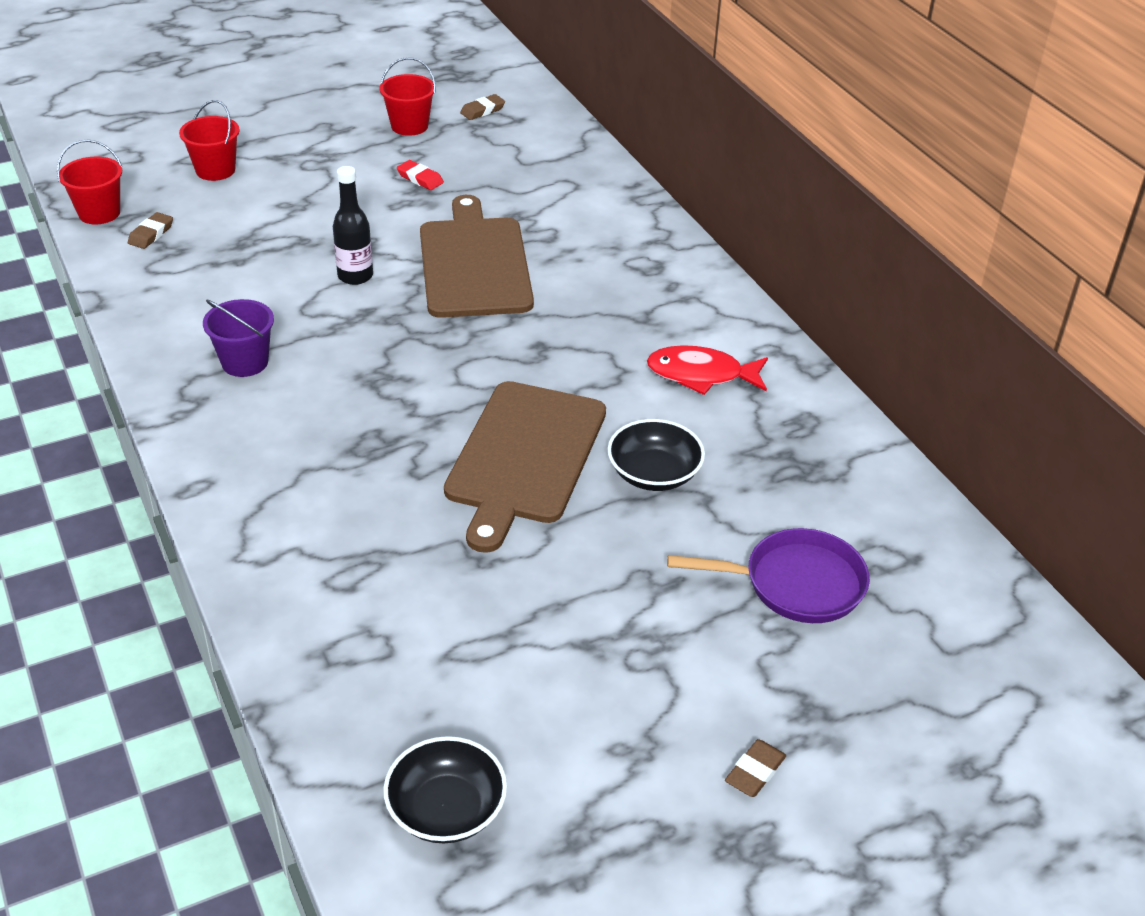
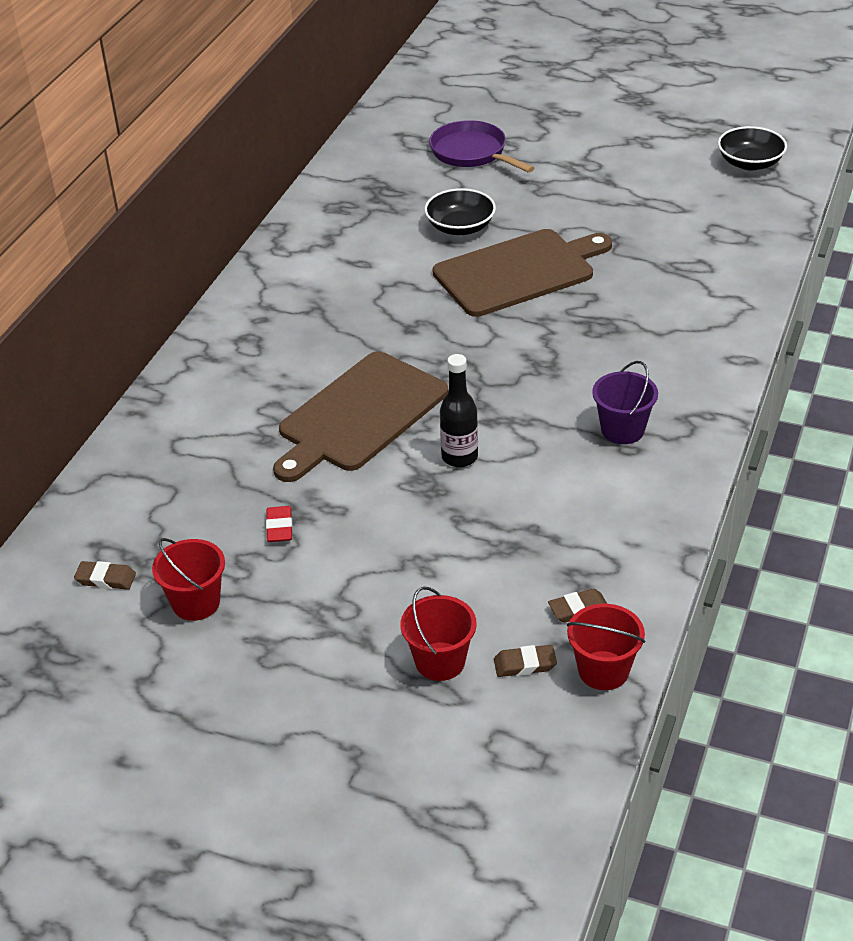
camera: 130 degrees left, 0 degrees up
(701, 375) = (344, 259): red fish -> none
(755, 771) = (599, 113): brown eraser -> brown eraser (525, 664)

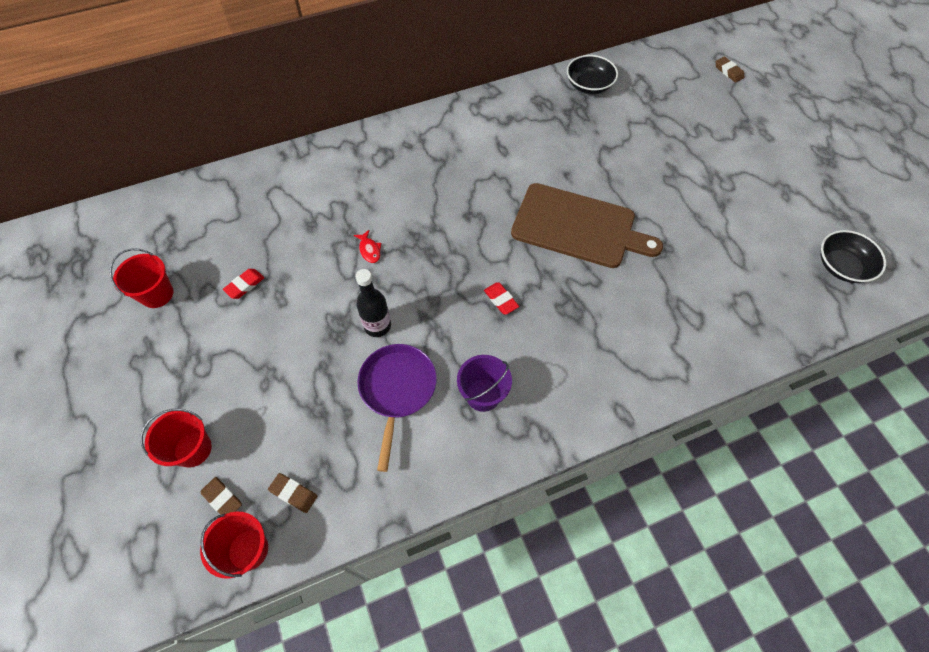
camera: 45 degrees right, 20 degrees up
(106, 579) = (147, 242): brown eraser -> brown eraser (728, 71)
(359, 415) = (369, 250): brown cutting board -> red fish
(460, 227) = (587, 168): black bowl -> black bowl (589, 85)
(472, 153) = (664, 120): purple pan -> purple pan (397, 390)
(535, 363) = (501, 300): none -> red eraser

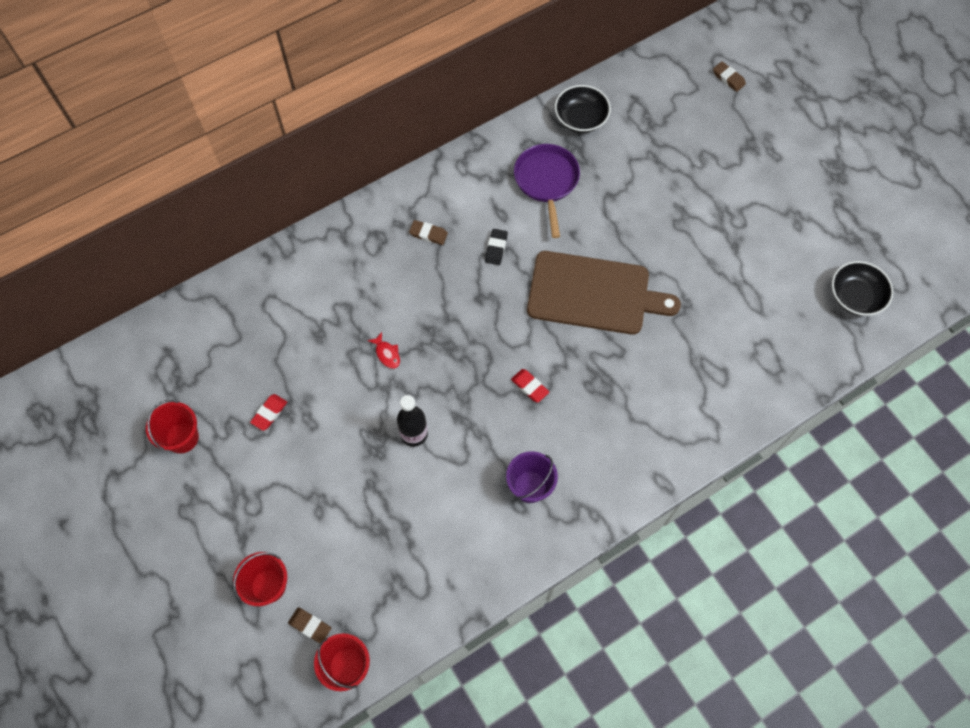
camera: 10 degrees left, 5 degrees up
(293, 493) = (374, 609): brown eraser -> brown eraser (428, 234)
(397, 390) = (448, 495): purple pan -> purple pan (546, 182)
(492, 176) = (496, 248): none -> black eraser

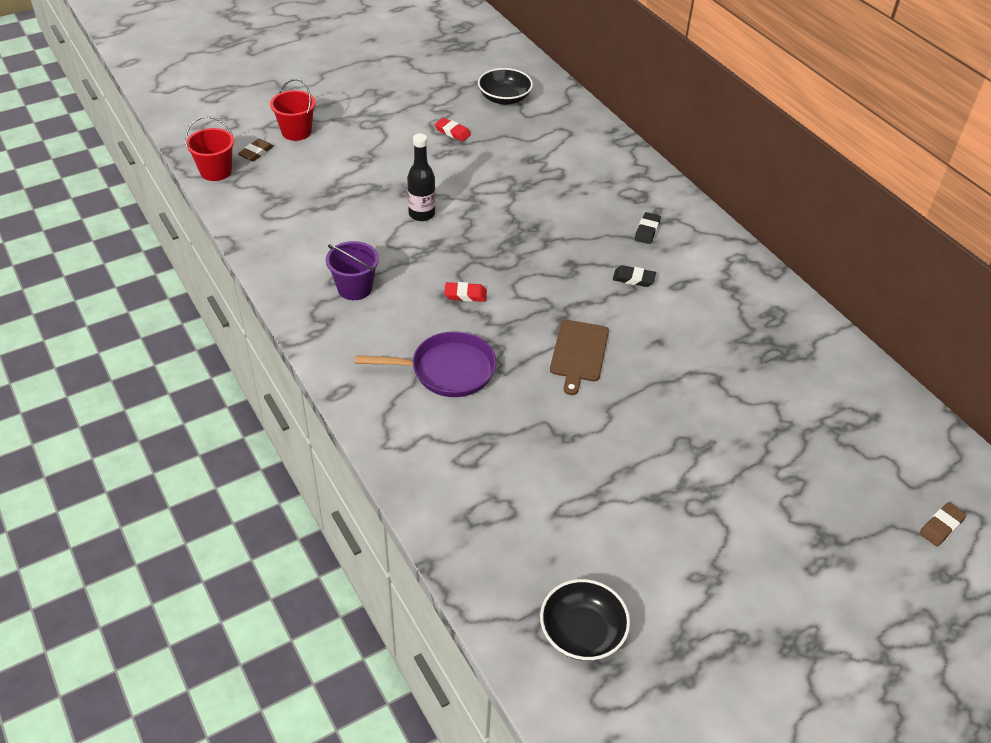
camera: 90 degrees right, 20 degrees down
(182, 437) = (435, 89): red bucket -> none
(387, 354) = (508, 199): red fish -> none
(428, 234) = (647, 230): brown eraser -> black eraser
(529, 387) = (465, 294): red eraser -> red eraser turned 45 degrees clockwise
(546, 182) = (728, 324): purple pan -> purple pan (447, 370)
(581, 118) = (828, 361): black bowl -> black bowl (504, 98)
(593, 293) = (579, 353): brown cutting board -> brown cutting board, size x0.56

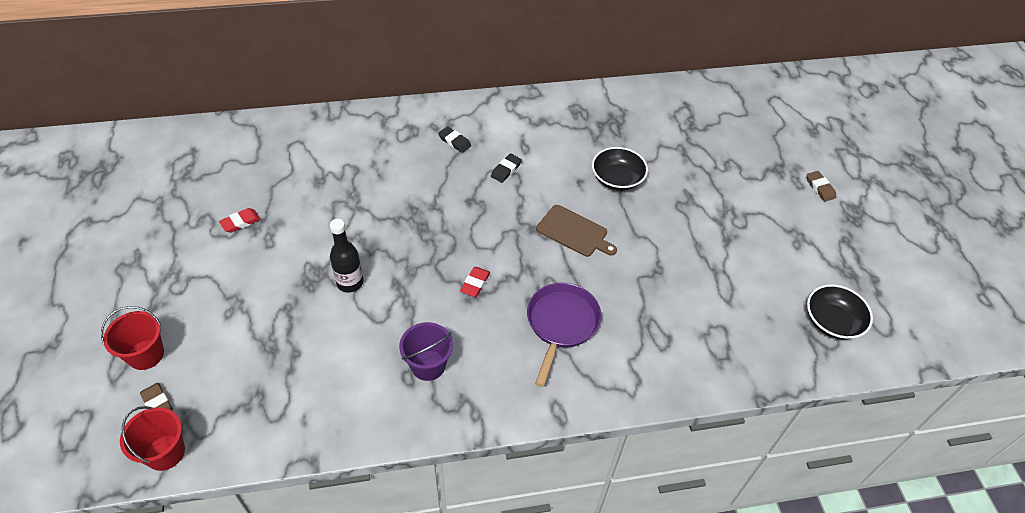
camera: 70 degrees left, 5 degrees up
(504, 98) = (215, 168): black bowl -> black bowl (617, 179)
(941, 526) = (779, 115): brown eraser -> brown eraser (820, 188)

